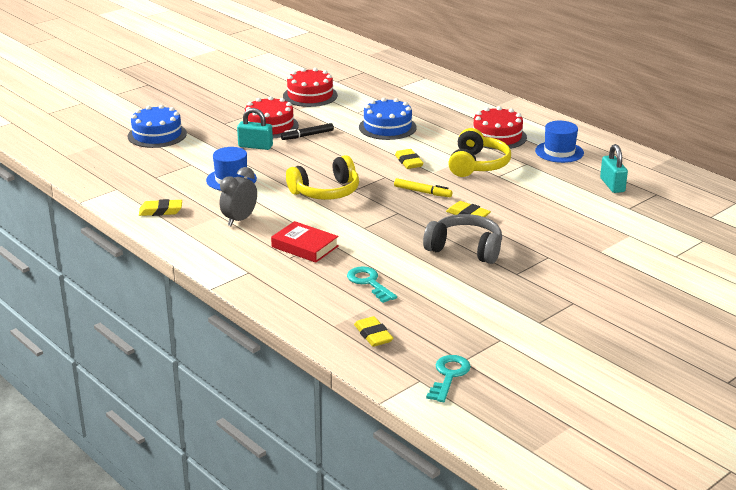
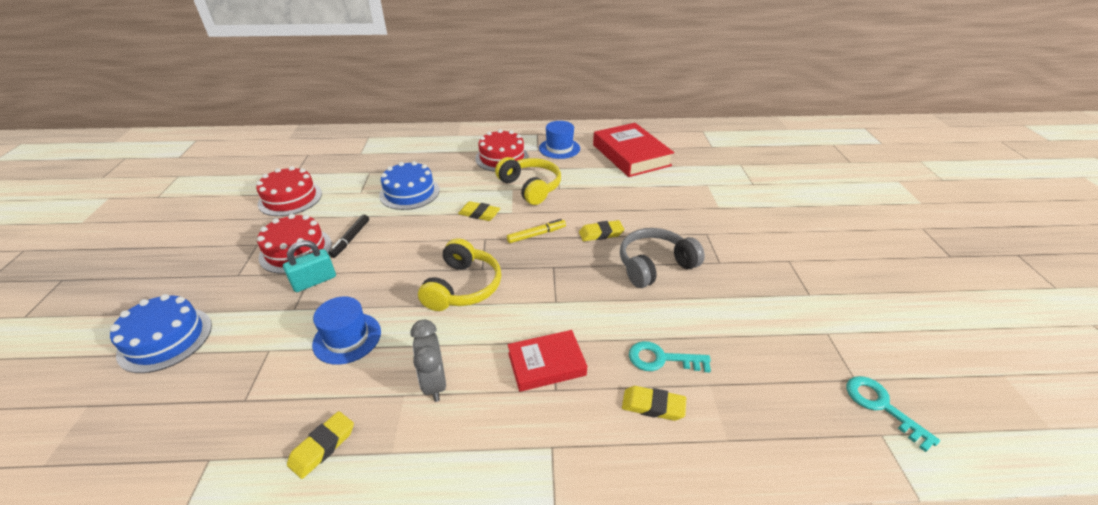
camera: 50 degrees left, 10 degrees up
(373, 335) = (769, 418): yellow eraser -> yellow eraser (653, 406)
(612, 185) = (631, 155): turquoise padlock -> red book

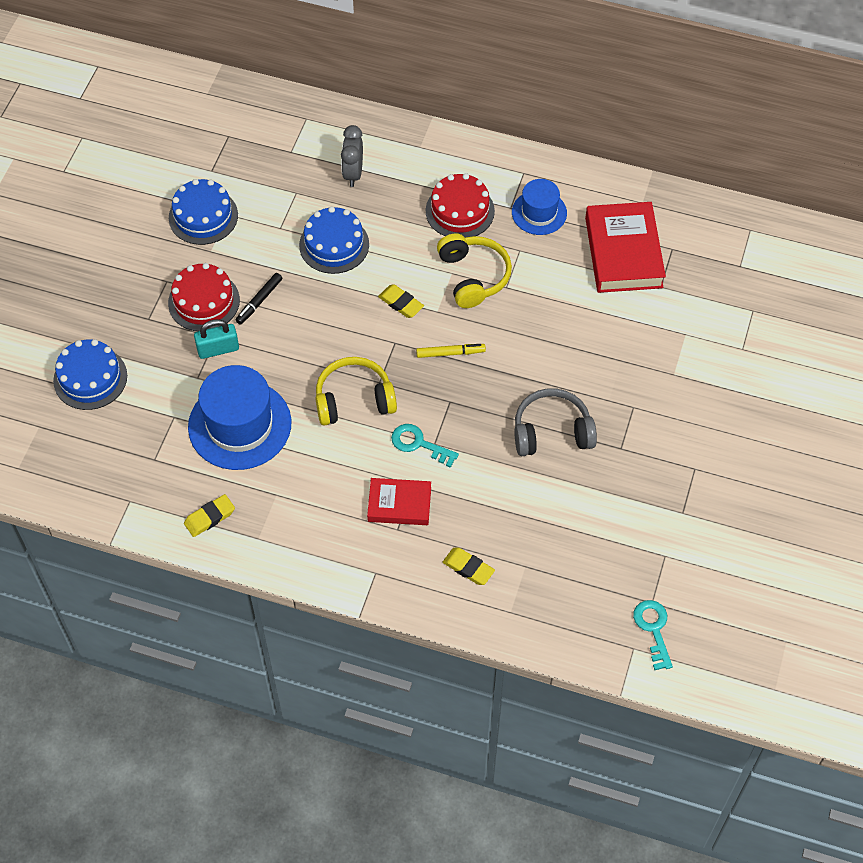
camera: 20 degrees right, 20 degrees up
(290, 198) = (203, 216): red cake -> blue cake
(347, 338) = (239, 425): blue hat -> blue hat, size x1.73
(434, 383) = (302, 492): grey clock -> grey clock (353, 173)
(463, 287) = (354, 399): yellow headphones -> yellow headphones turned 135 degrees counterclockwise
(601, 234) = (519, 372): yellow eraser -> none
(661, 359) = (499, 531): turquoise key -> turquoise key (419, 444)

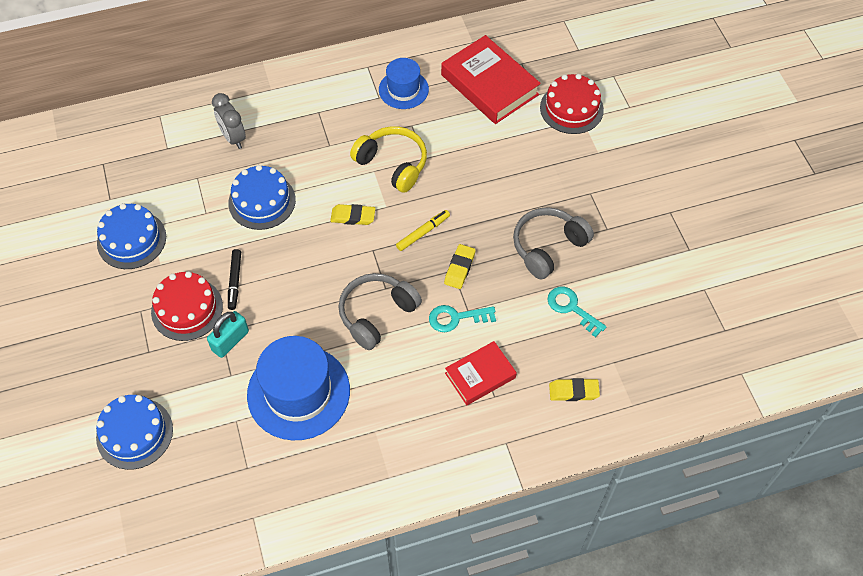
camera: 35 degrees left, 0 degrees up
(209, 517) = (334, 486): yellow eraser -> yellow eraser (459, 268)
(354, 399) = (376, 314): yellow headphones -> grey headphones
(460, 211) = (342, 121): red cake -> red cake (571, 108)
(653, 629) = (743, 349): turquoise key -> turquoise key (571, 308)

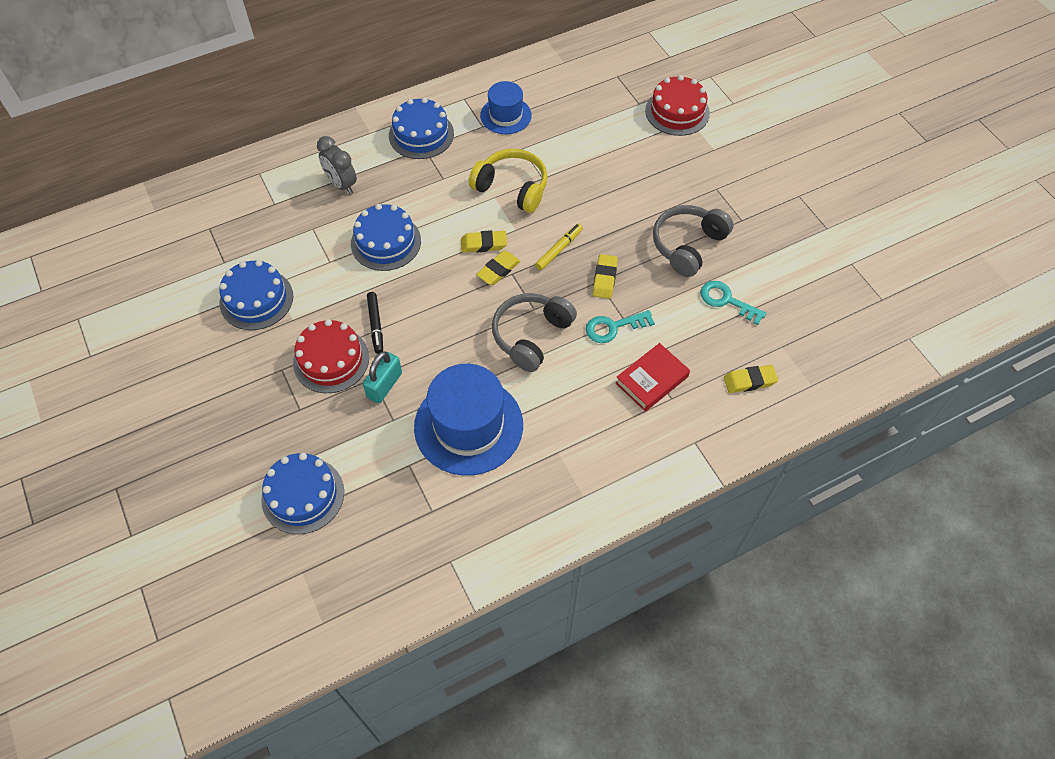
camera: 10 degrees left, 0 degrees up
(318, 98) = (421, 134): none -> blue cake
(361, 245) = (498, 270): none -> yellow eraser
(489, 85) = (590, 100): red book -> none

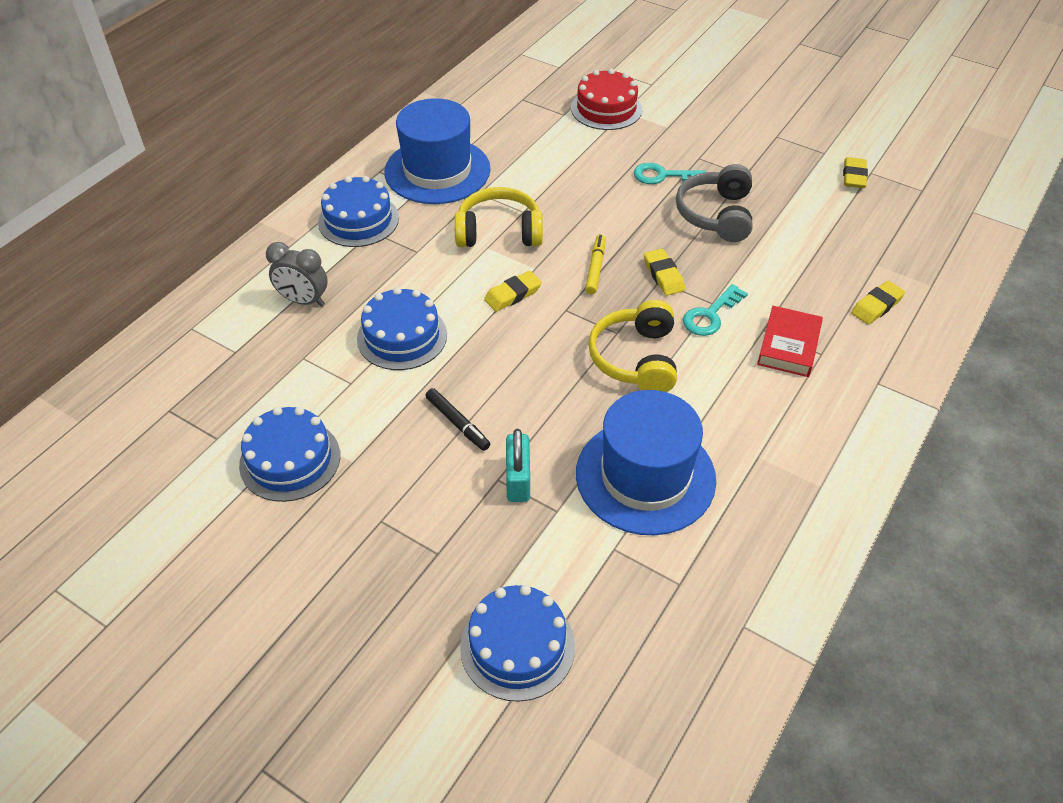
camera: 30 degrees left, 10 degrees down
(331, 360) = (434, 483): red cake -> none
(498, 270) = (549, 312): yellow eraser -> yellow eraser (854, 176)
(505, 115) = (437, 171): blue hat -> blue hat, size x1.73
(531, 336) = (635, 359): grey headphones -> yellow headphones
(726, 300) = (793, 247): turquoise key -> turquoise key (663, 176)

